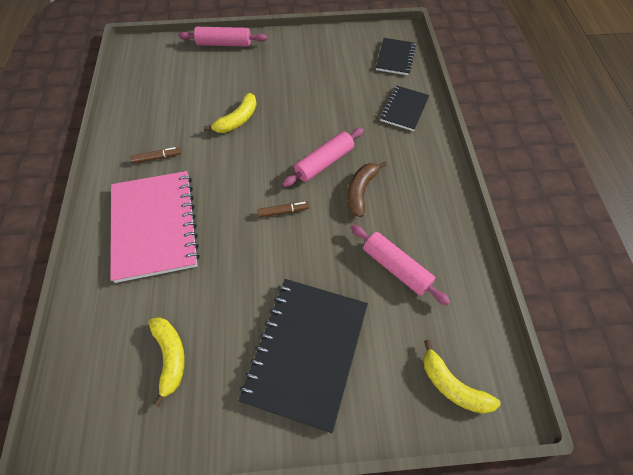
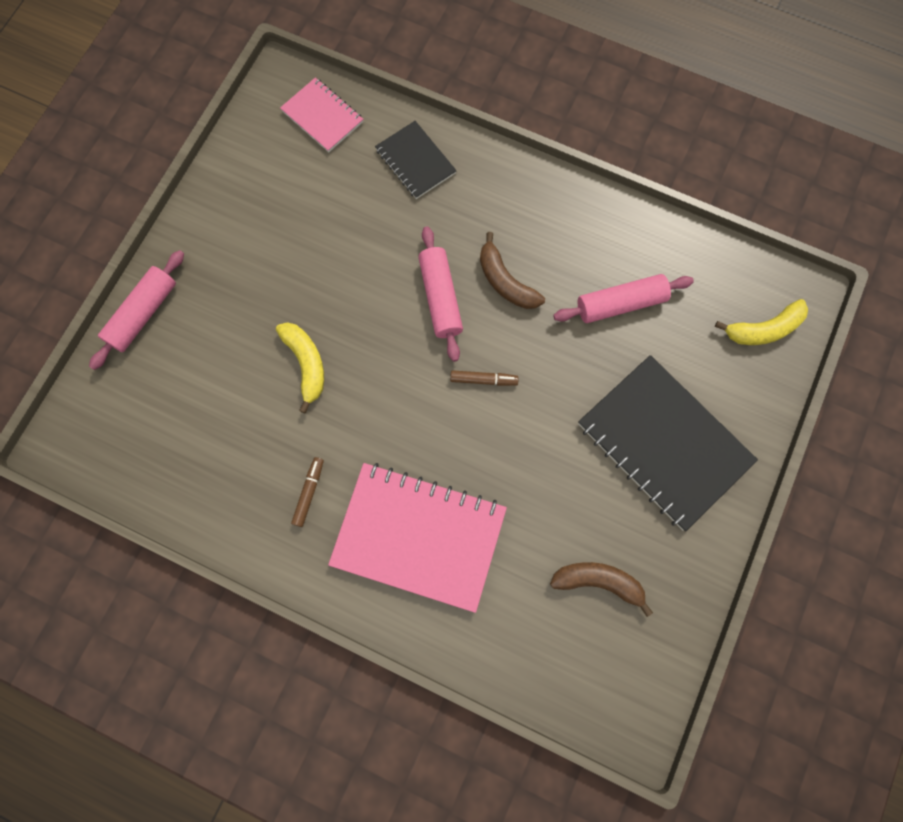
camera: 60 degrees left, 15 degrees up
(170, 357) = (598, 582): yellow banana -> brown banana
(283, 211) = (483, 380): brown marker -> brown marker turned 75 degrees clockwise
(395, 58) = (322, 116): black notebook -> pink notebook

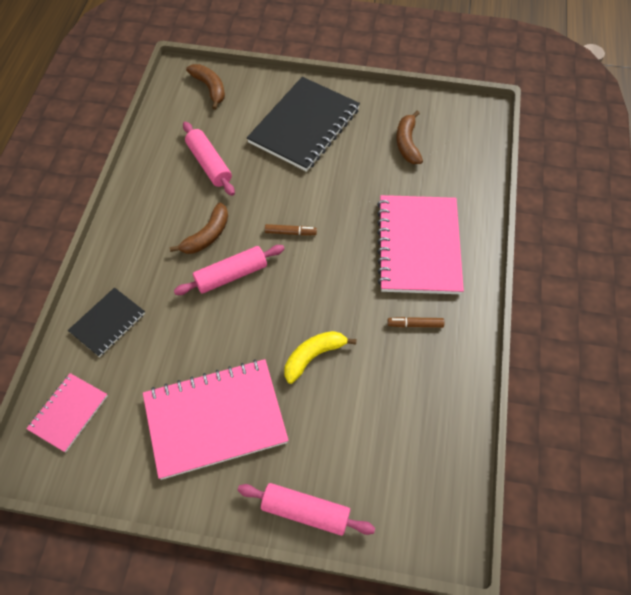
camera: 105 degrees left, 15 degrees down
(268, 249) = (215, 419): none -> pink notebook
(483, 380) = (290, 232): brown marker -> brown marker turned 105 degrees clockwise
(763, 329) = (210, 88): yellow banana -> brown banana

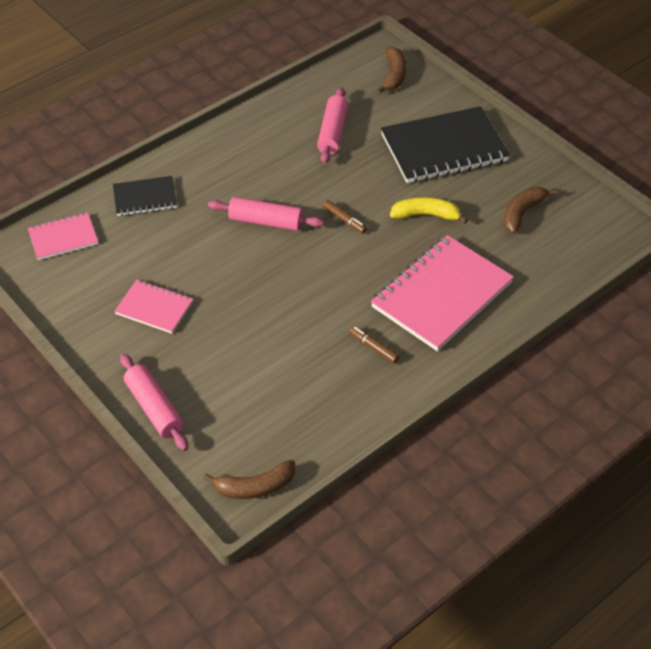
camera: 40 degrees right, 10 degrees down
(207, 235) = (277, 183): brown banana -> brown banana (255, 487)
(215, 419) = (154, 308): pink notebook -> pink notebook, size x0.53
(313, 356) = (268, 316): yellow banana -> yellow banana (426, 215)

